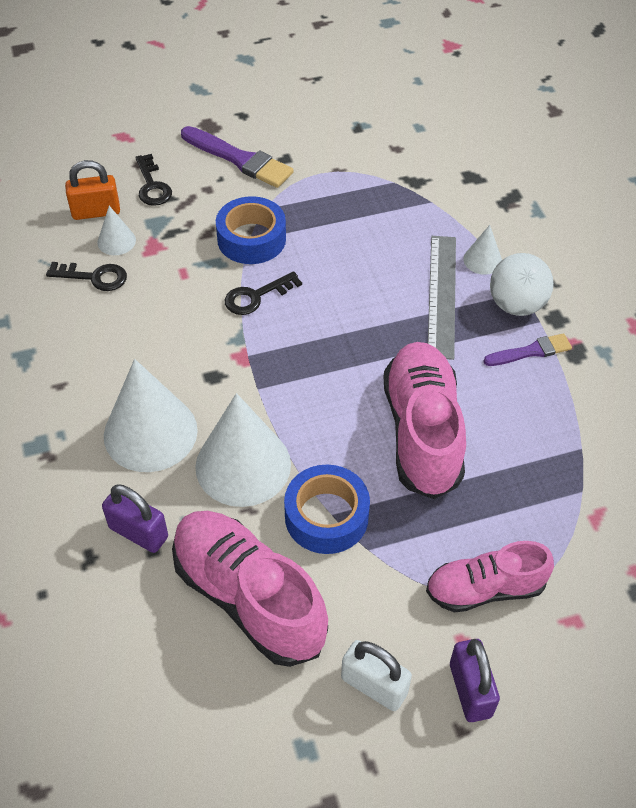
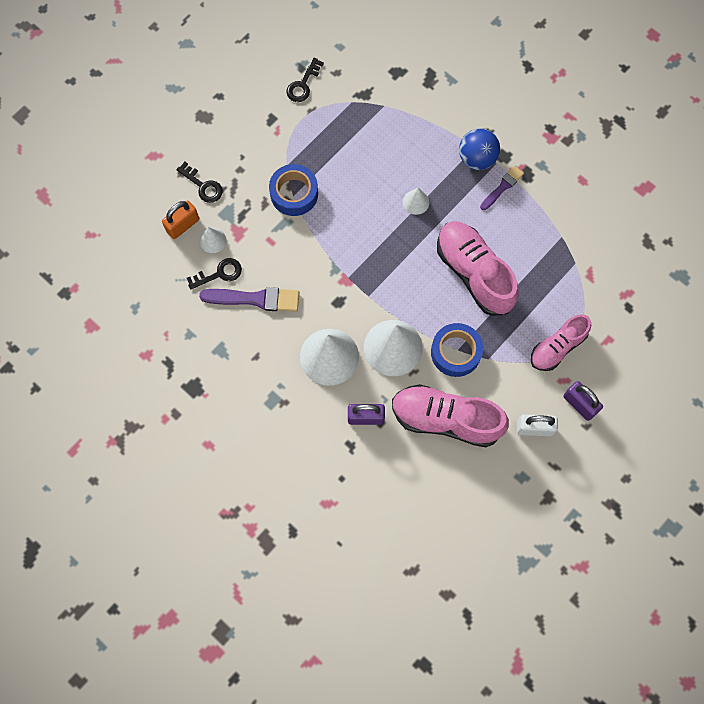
camera: 30 degrees left, 20 degrees up
(239, 159) = (243, 134): purple brush -> purple brush (255, 299)
(256, 296) = (325, 234): black key -> black key (303, 84)
(442, 295) = (431, 174): grey ruler -> none
(482, 260) = (440, 135): white cone -> white cone (416, 202)
(516, 305) = (477, 158): white ball -> blue ball

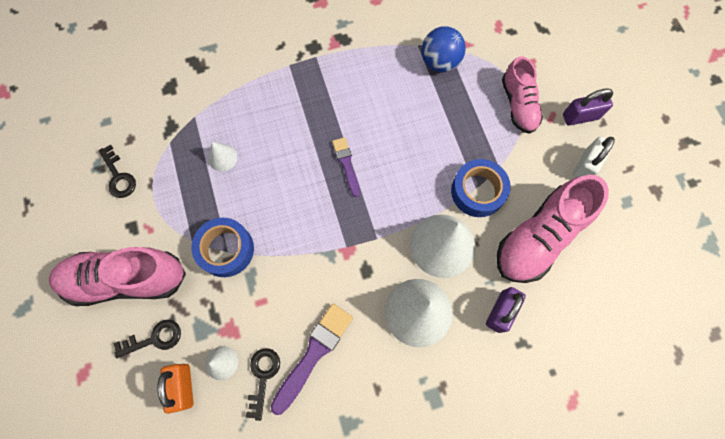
camera: 60 degrees left, 0 degrees up
(416, 202) = (309, 143): white cone -> white cone (222, 157)
(474, 273) = (409, 133): pink shoe -> pink shoe (126, 279)
(477, 158) = (301, 69): blue ball -> blue ball (439, 62)
(502, 187) = (342, 64): purple brush -> purple brush (346, 164)

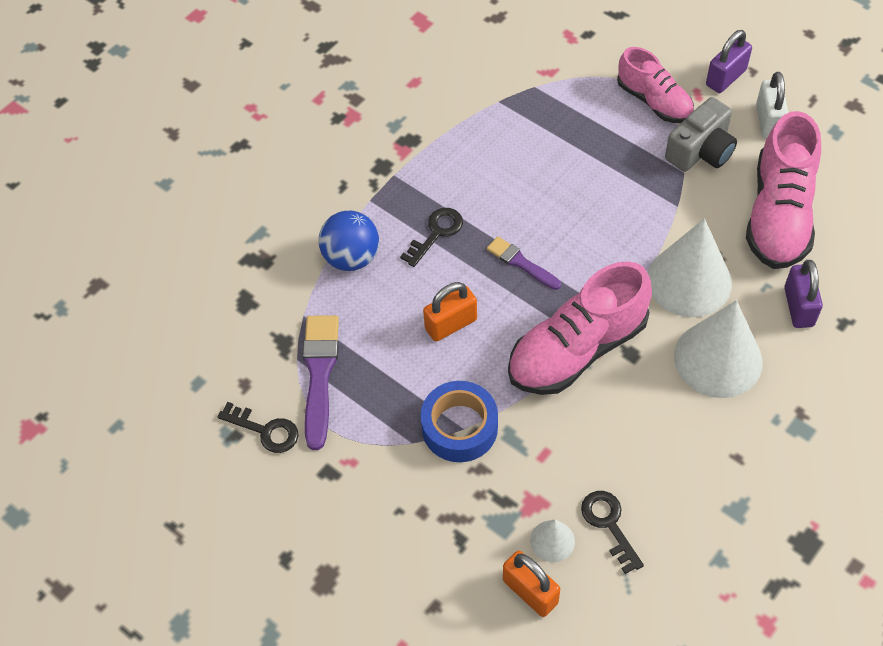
camera: 30 degrees left, 15 degrees down
(126, 279) = (370, 529): pink shoe -> pink shoe (577, 349)
(154, 338) = (455, 566): black key -> black key (436, 233)
(222, 157) = (374, 338): white cone -> none
(273, 178) = (451, 324): none -> orange padlock
(314, 353) = (644, 467): purple brush -> purple brush (319, 374)
(439, 62) = (537, 105): blue ball -> blue ball (351, 257)
(477, 191) = (682, 208): blue tape -> none
(522, 159) = (701, 151): none -> grey camera

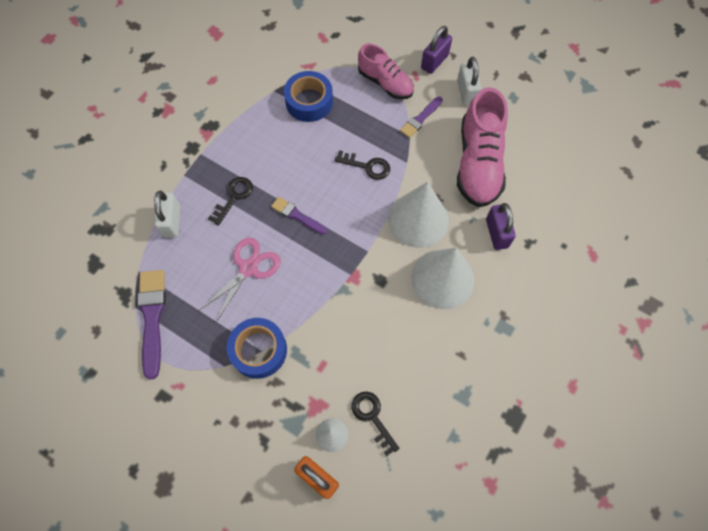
camera: 10 degrees left, 10 degrees up
(265, 430) = (113, 367): black key -> black key (367, 166)
(351, 257) = (172, 221): blue ball -> white padlock
(451, 324) = (248, 268): orange padlock -> pink scissors
(546, 118) = (309, 101): none -> blue tape
(577, 349) = (341, 280): pink shoe -> none
(701, 151) = (420, 119): grey camera -> purple brush

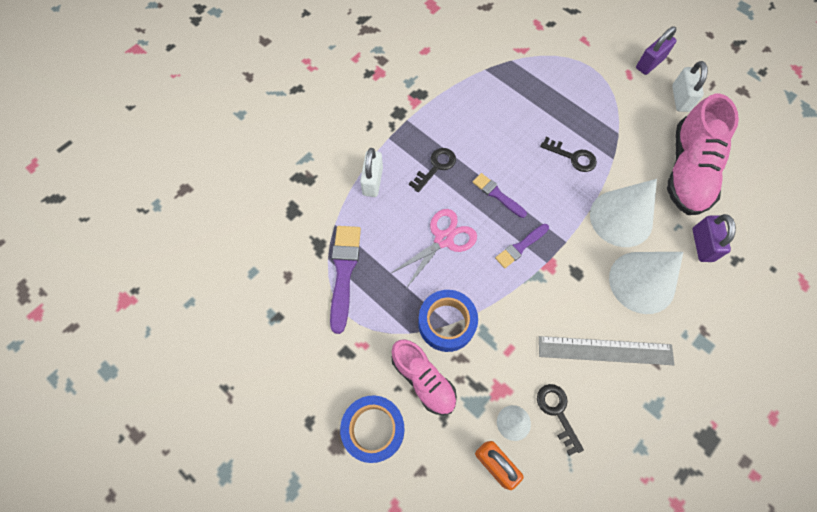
camera: 10 degrees right, 0 degrees up
(309, 101) = (519, 85): blue tape -> blue tape (373, 429)
(385, 83) = (598, 77): pink shoe -> pink shoe (423, 380)
(413, 350) = (605, 350): none -> grey ruler
(420, 119) = (631, 118): purple brush -> purple brush (520, 247)

